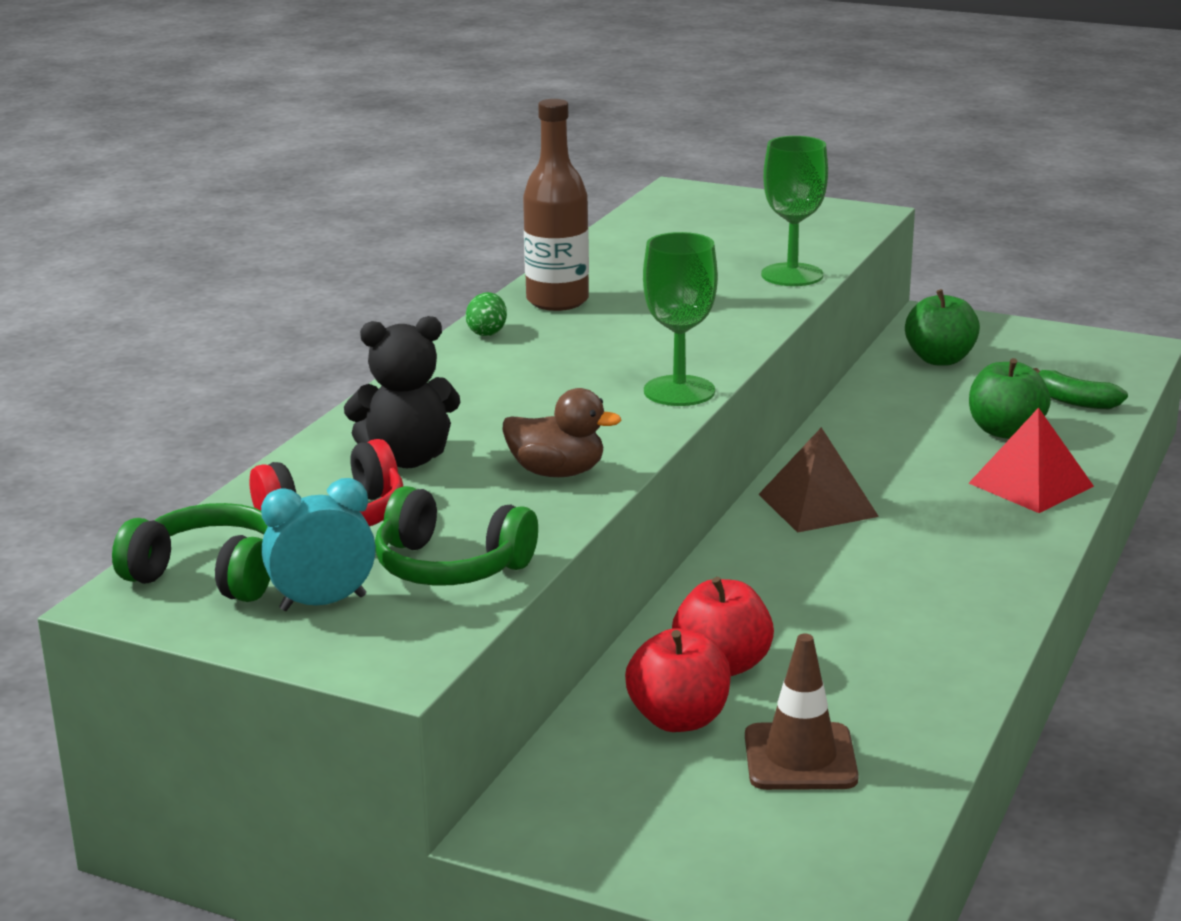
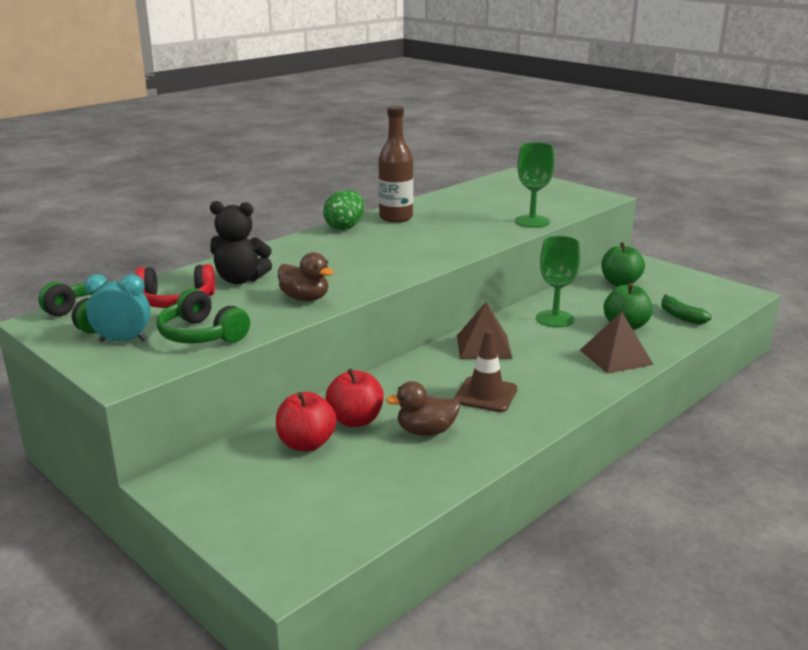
camera: 20 degrees right, 0 degrees up
(487, 332) = (345, 227): green egg -> green egg, size x1.72
(679, 391) = (411, 269): green goblet -> green goblet (555, 319)
(800, 758) = (351, 480): brown traffic cone -> brown traffic cone (486, 395)
(847, 659) = (426, 431): none -> brown duck
(1030, 484) = (616, 357): red pyramid -> brown pyramid

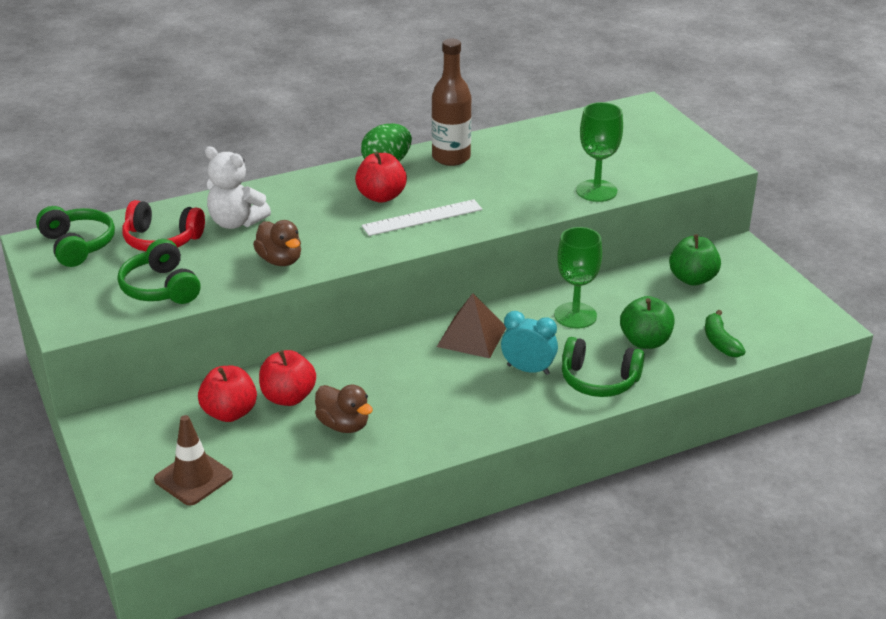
camera: 20 degrees right, 10 degrees up
(123, 341) = (92, 281): turquoise clock -> turquoise clock (528, 369)
(240, 280) = (236, 222): black teddy bear -> white teddy bear
(359, 246) = (381, 196): none -> red apple
(408, 254) = (422, 217): none -> white ruler
(426, 431) = (343, 425): brown duck -> brown duck turned 150 degrees counterclockwise
(486, 395) = (429, 397): brown traffic cone -> brown traffic cone (193, 478)
(616, 357) = (599, 380): brown pyramid -> green headphones

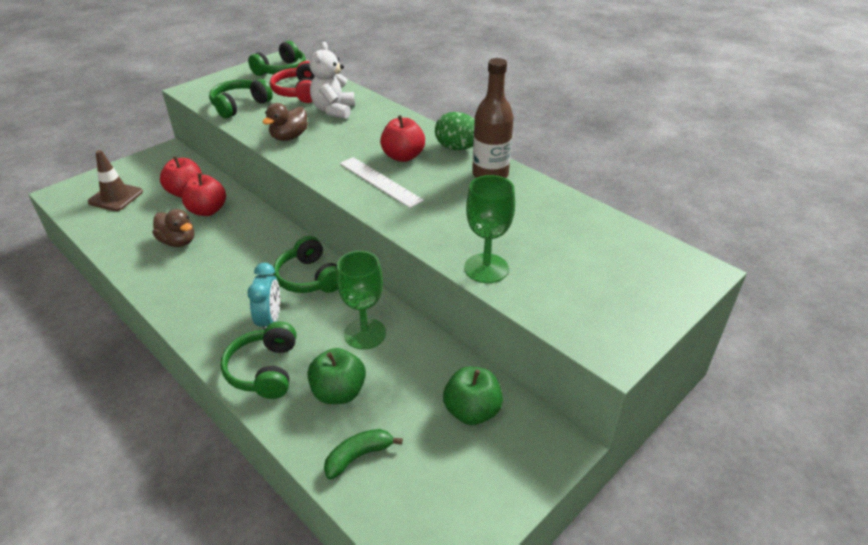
camera: 70 degrees right, 5 degrees up
(343, 425) = (178, 242): brown duck -> brown duck turned 75 degrees counterclockwise
(472, 336) = (309, 278): brown pyramid -> green headphones

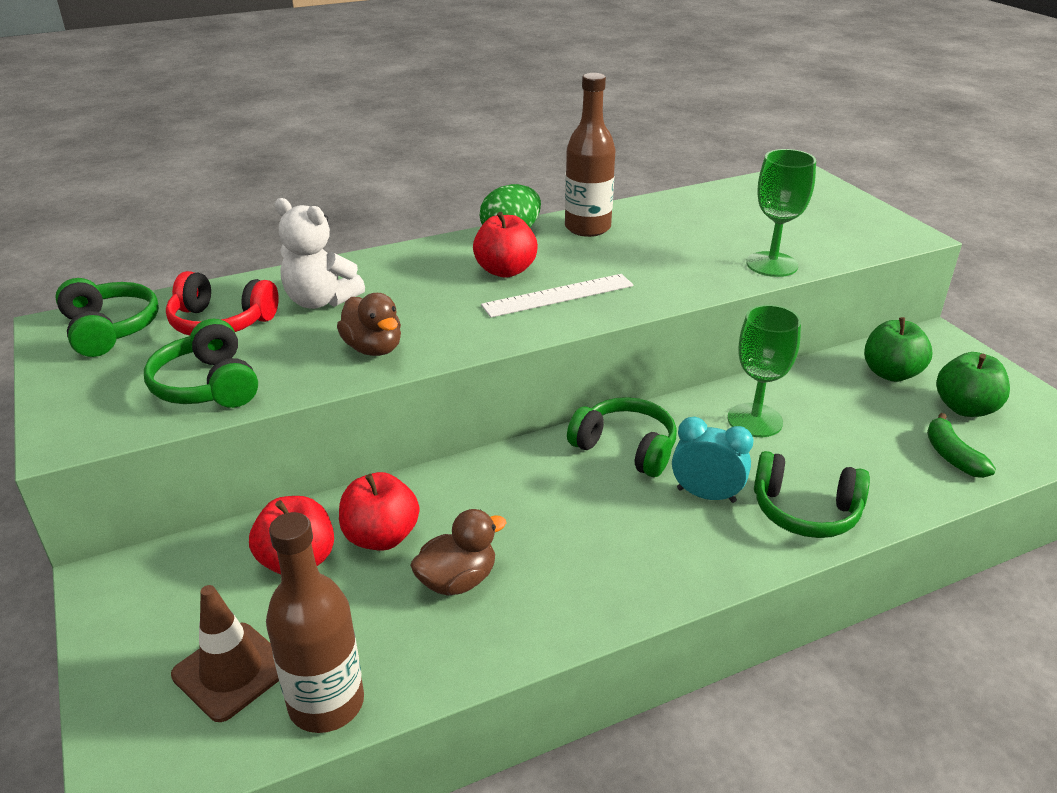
camera: 70 degrees left, 5 degrees down
(97, 226) = (326, 703): none -> brown bottle
(309, 278) = (625, 448): green headphones -> green headphones turned 135 degrees counterclockwise
(338, 392) = (853, 455): green apple -> green apple (965, 408)

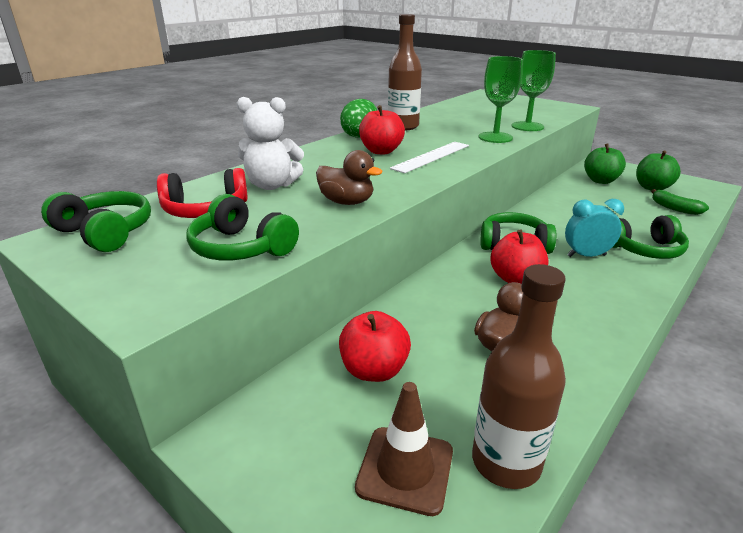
camera: 25 degrees left, 5 degrees down
(381, 537) = (419, 335): red apple -> red apple (515, 279)
(755, 420) = (564, 214): green goblet -> green goblet (495, 137)

